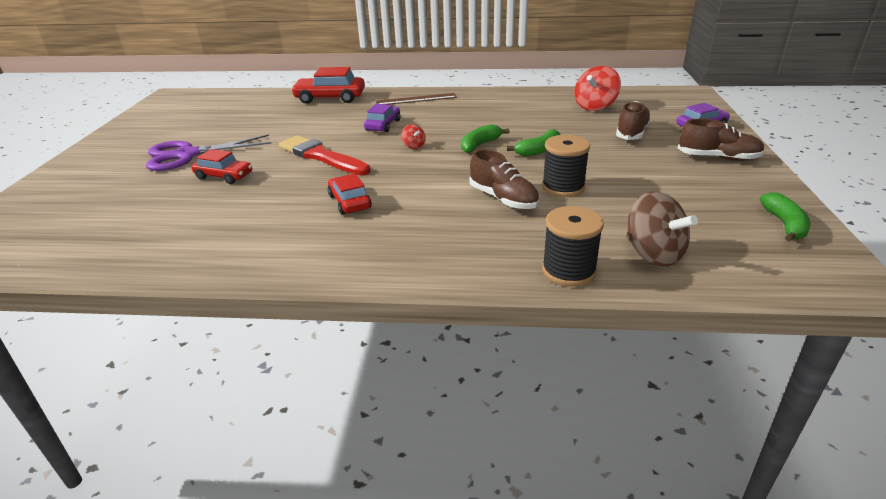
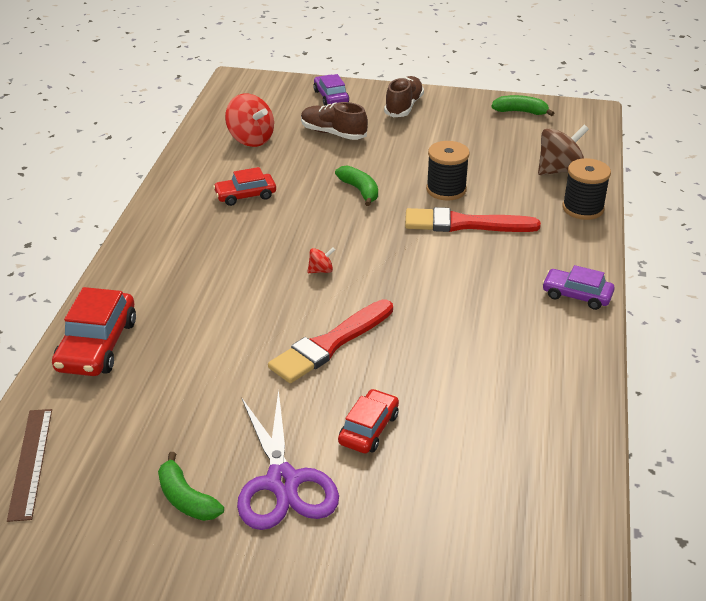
camera: 85 degrees left, 5 degrees up
(349, 202) = (457, 318): red car -> red car (245, 195)
(383, 125) = (241, 293): purple car -> purple car (576, 295)
(416, 99) = (153, 261): brown ruler -> brown ruler (30, 462)
(480, 145) = (333, 224): green banana -> green banana (186, 499)
(503, 199) = (464, 224): brown shoe -> red brush

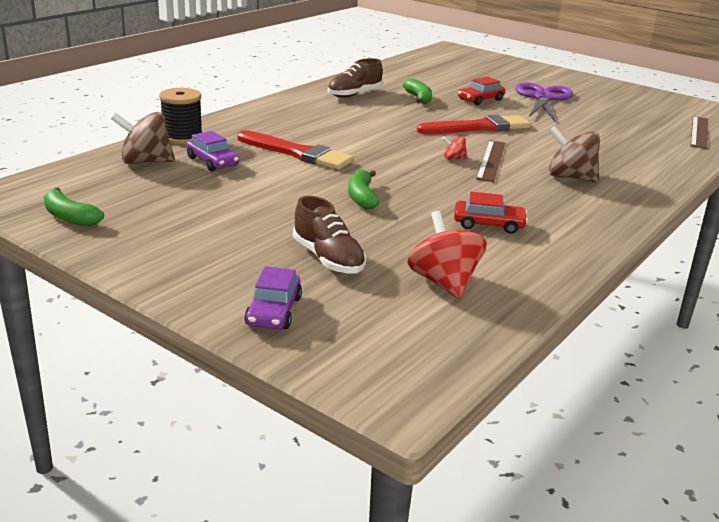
camera: 155 degrees left, 10 degrees down
(97, 345) = (659, 164): red car -> none
(186, 499) = (600, 105): green banana -> green banana (418, 98)
(194, 282) = (570, 177): none -> brown spinning top
(283, 281) = (491, 160): none -> brown ruler
(404, 107) = (194, 265): brown shoe -> brown shoe (354, 94)
(446, 190) = (276, 176): black spool -> none
(576, 295) = (278, 107): purple car -> purple car (212, 162)

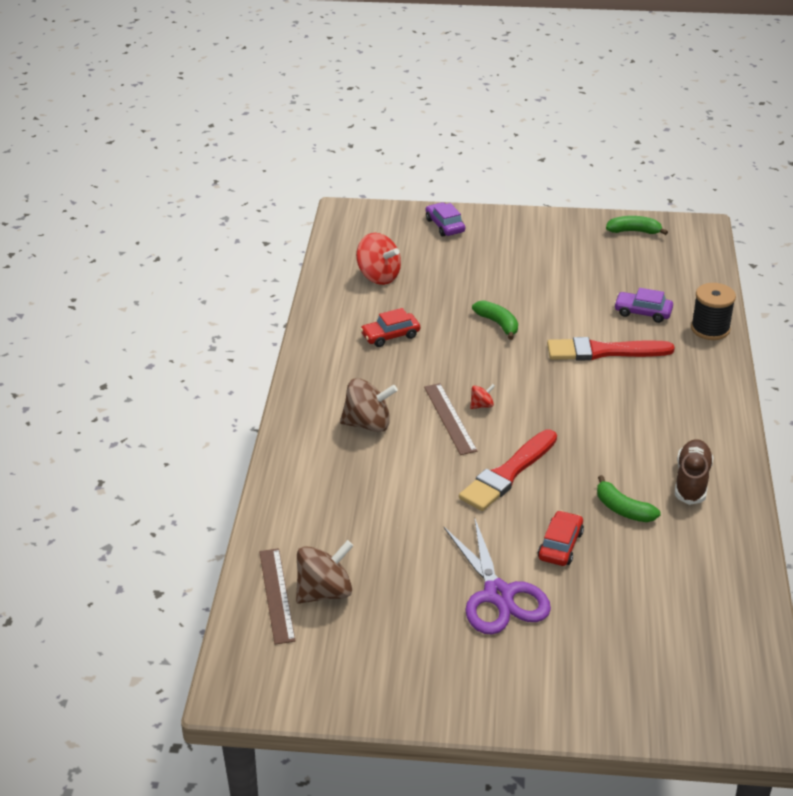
camera: 150 degrees right, 10 degrees up
(146, 162) = (682, 291): brown spinning top -> brown spinning top (325, 592)
(328, 259) = (457, 265): brown shoe -> none

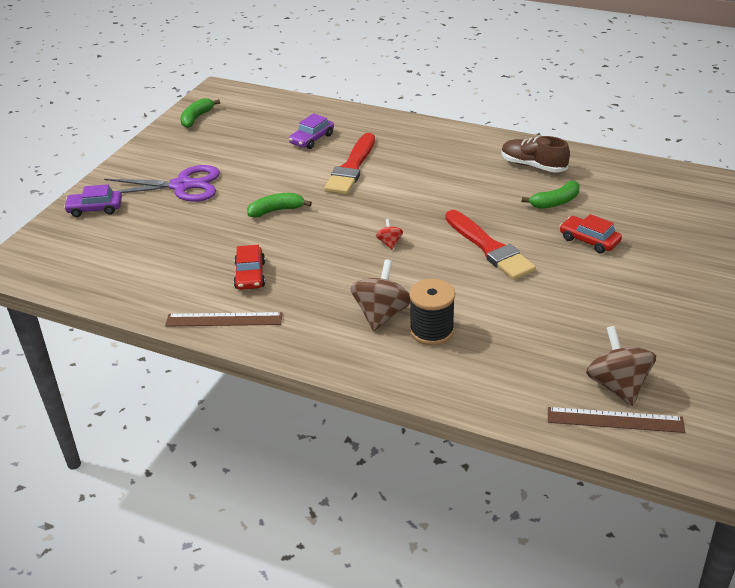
camera: 70 degrees left, 0 degrees up
(378, 276) = (145, 264): red spinning top -> none
(449, 418) = (398, 264): brown ruler -> brown ruler (224, 319)
(498, 595) = (642, 284): purple scissors -> purple scissors (182, 186)
(710, 329) = (354, 116): black spool -> black spool (431, 331)

